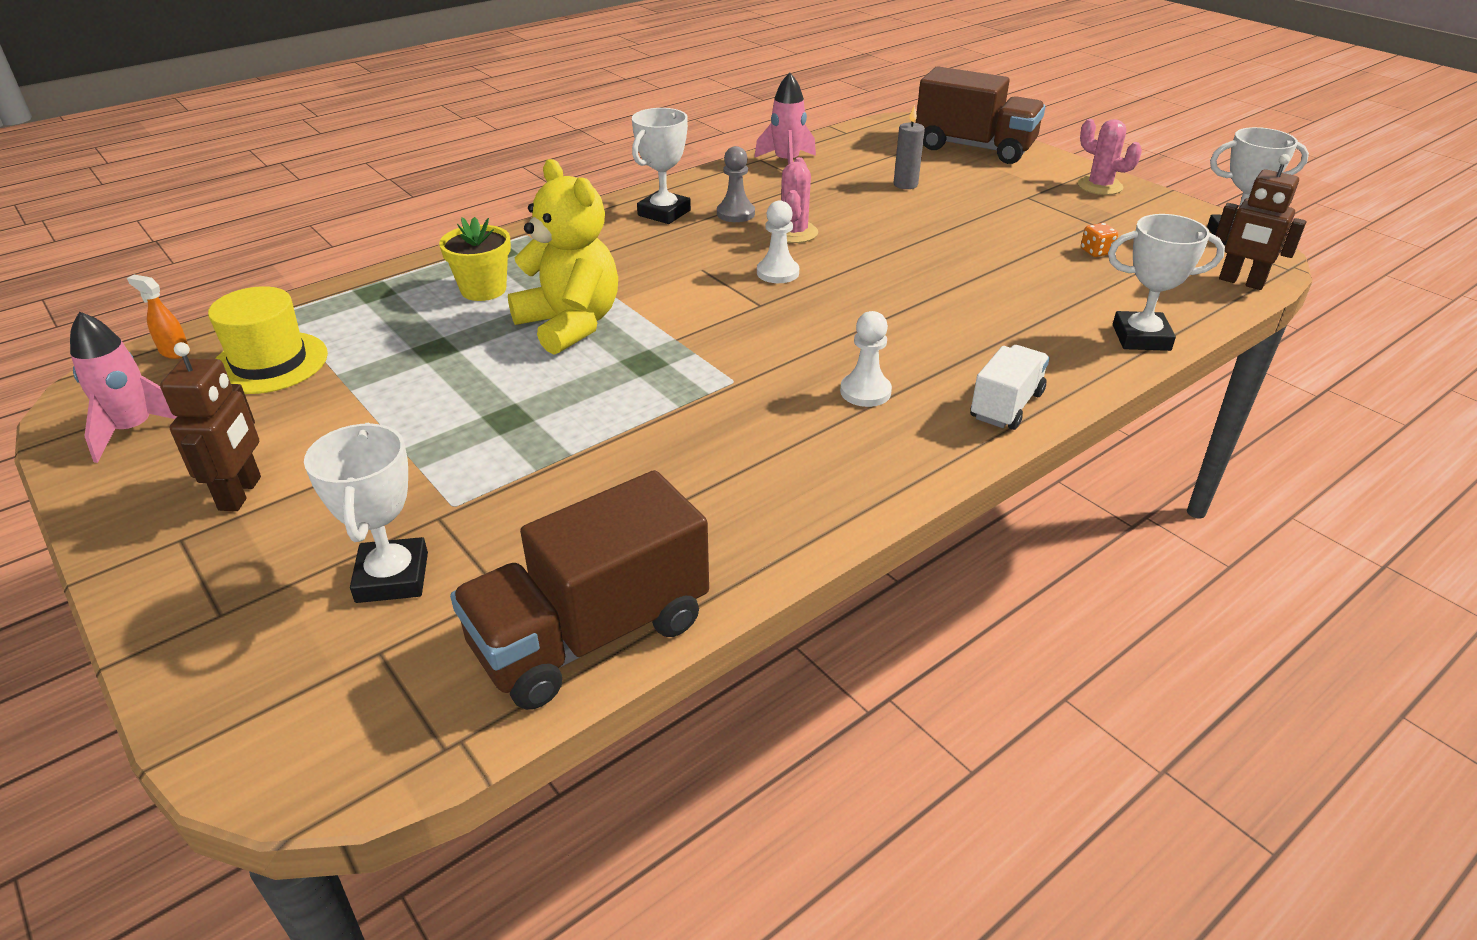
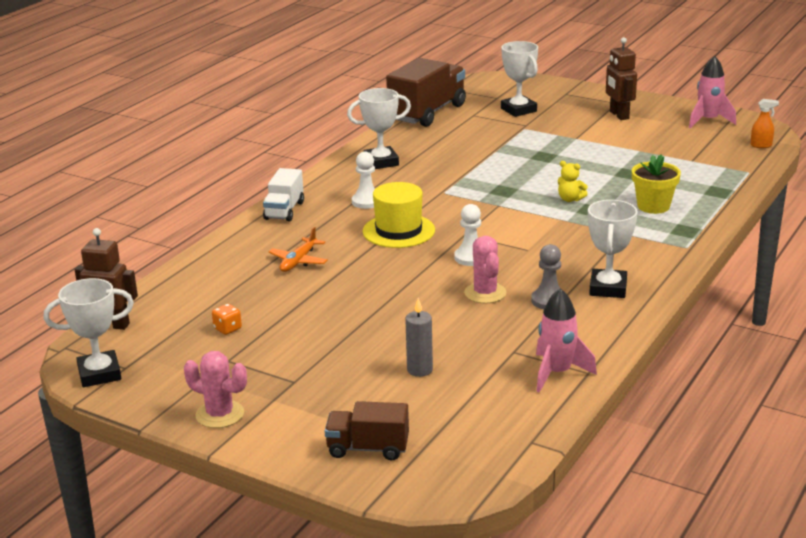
camera: 160 degrees right, 10 degrees down
(269, 363) = (703, 151): yellow hat -> yellow hat (398, 231)
(570, 324) = (570, 199): yellow teddy bear -> yellow teddy bear, size x0.41
(974, 148) = (368, 448): brown truck -> brown truck, size x0.56
(999, 314) = (299, 261): none -> orange plane
(1141, 337) = (200, 265): white trophy -> white trophy (381, 162)

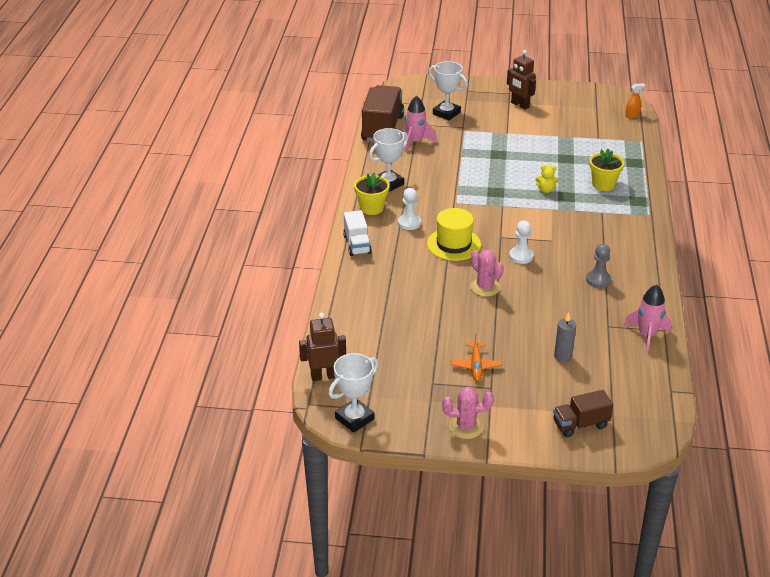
camera: 25 degrees left, 10 degrees up
(227, 329) = (409, 357): orange dice -> none
(299, 261) = (407, 287): orange plane -> orange plane (476, 366)
(337, 181) = (372, 208): none -> yellow flower pot
(485, 293) = (554, 284): pink cactus -> pink cactus (485, 287)
(608, 288) = (626, 260): white trophy -> none
(708, 121) = (582, 99): pink rocket -> pink rocket (415, 142)

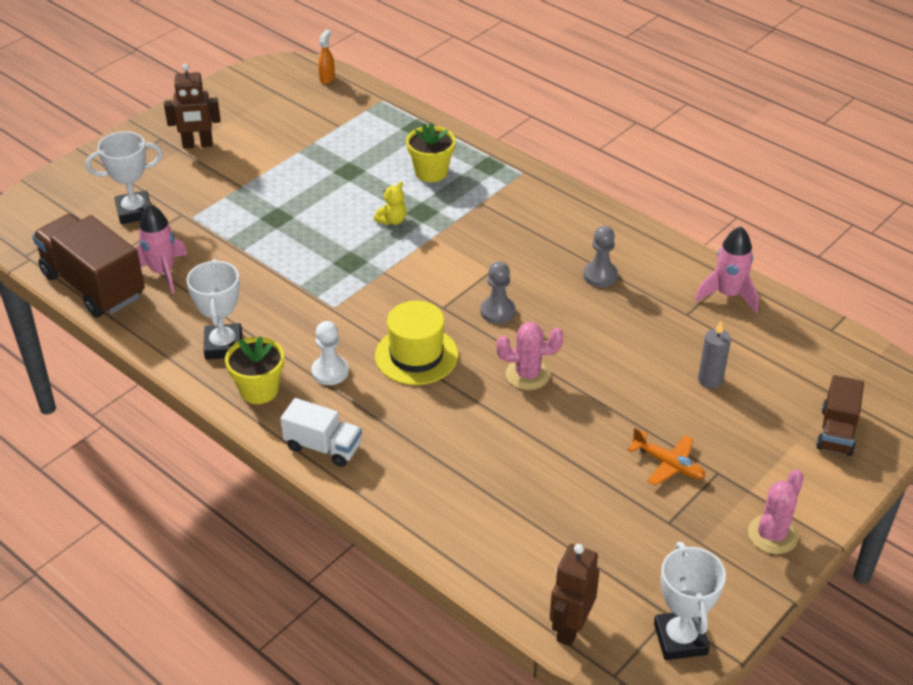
camera: 55 degrees left, 5 degrees up
(521, 256) = (497, 311): white pawn -> grey pawn

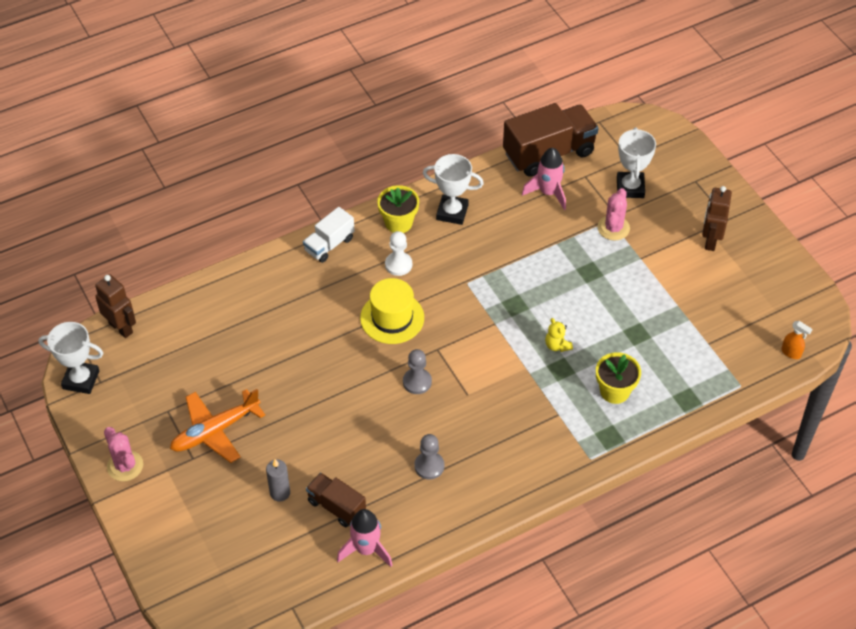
camera: 110 degrees right, 10 degrees up
(528, 374) = (341, 378): pink cactus -> pink cactus (613, 228)
(668, 464) = (215, 431): orange plane -> orange plane, size x1.63
(837, 431) = (188, 553): brown truck -> brown truck (336, 506)

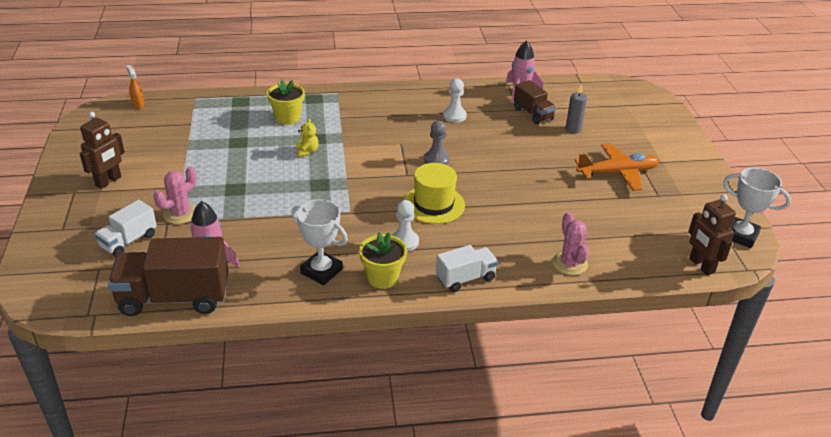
camera: 160 degrees left, 15 degrees down
(125, 466) = (697, 171): pink cactus -> pink cactus (569, 264)
(429, 466) = (454, 116): grey pawn -> white pawn
(630, 188) = (129, 241): white trophy -> white truck

